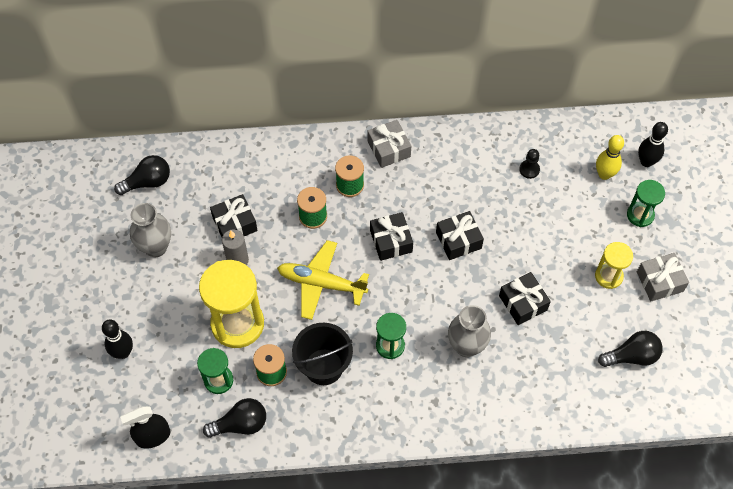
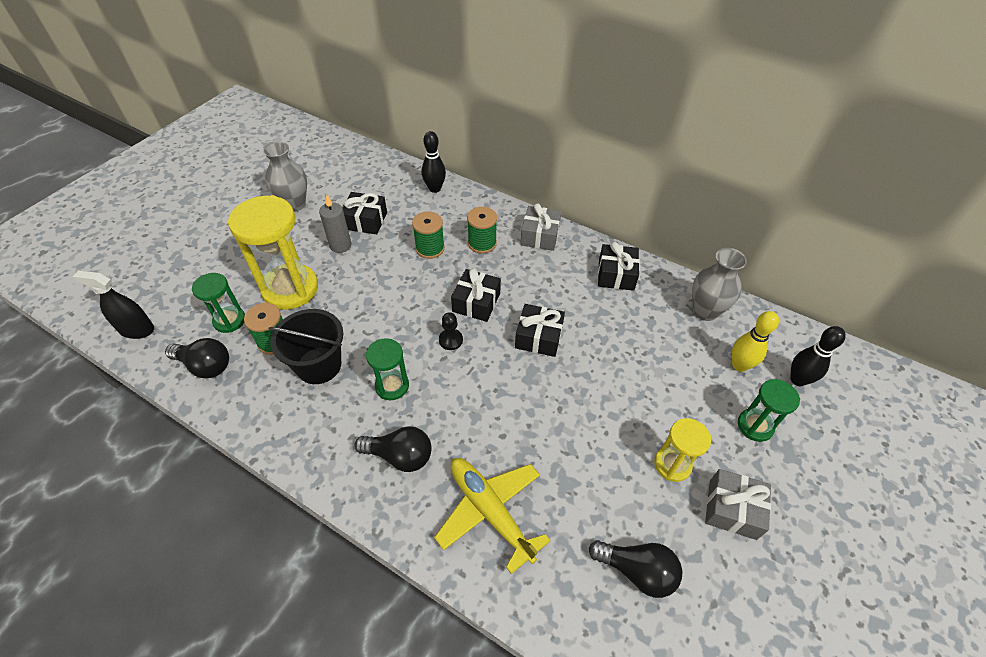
camera: 35 degrees right, 10 degrees down
(123, 352) = (191, 257): black bowling pin -> black bowling pin (435, 189)
(148, 182) = (336, 164): black light bulb -> black light bulb (400, 456)
(321, 283) = (385, 299): yellow plane -> yellow plane (490, 511)
(466, 346) = (462, 434): grey vase -> grey vase (705, 311)
(523, 303) = (555, 431): black gift -> black gift (616, 275)
(529, 169) = (659, 318): black pawn -> black pawn (450, 340)

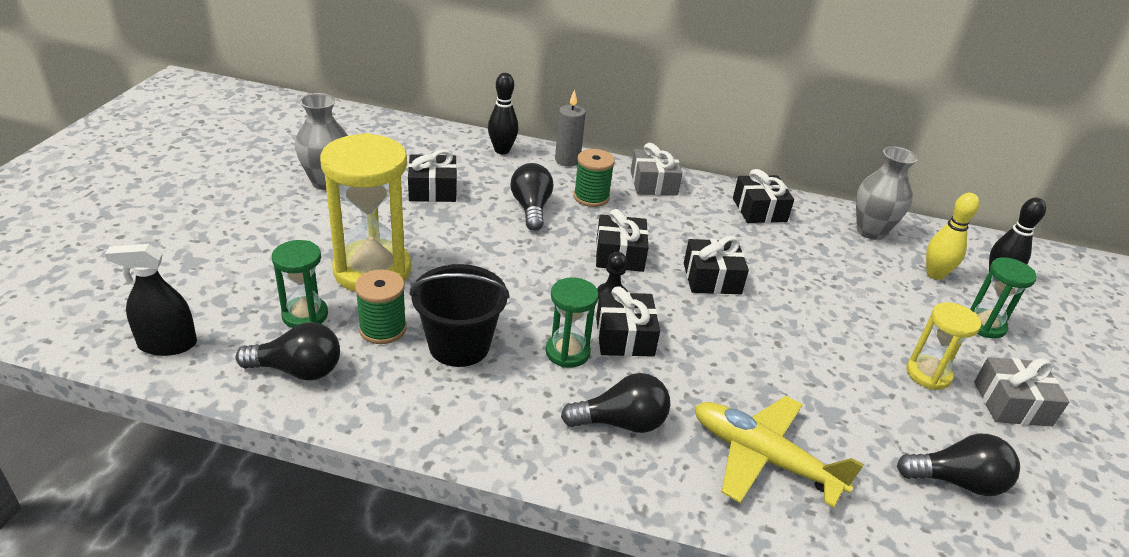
camera: 20 degrees left, 15 degrees down
(340, 245) = (414, 218): grey candle -> grey candle (567, 160)
(430, 248) = (531, 209): green spool -> black light bulb
(441, 380) = (624, 336): none -> black gift

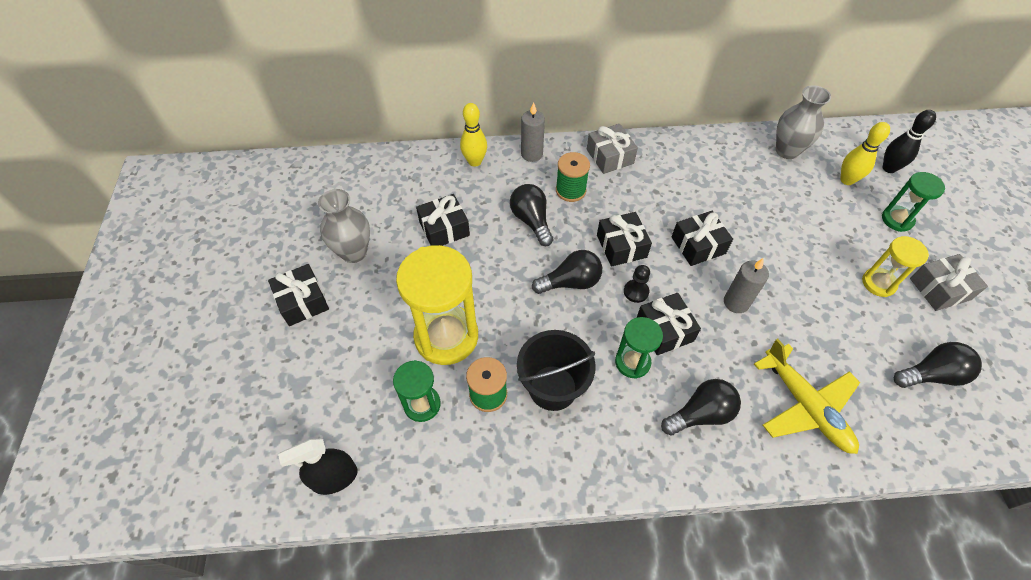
camera: 15 degrees left, 20 degrees up
(298, 370) = (449, 461): black light bulb -> black light bulb (570, 282)
(502, 150) = (475, 161): black bowling pin -> yellow bowling pin
(729, 339) = (736, 302): none -> grey candle
(759, 210) = (700, 157): black gift -> black gift (302, 301)
(763, 458) = (805, 406): yellow plane -> yellow plane turned 135 degrees counterclockwise

